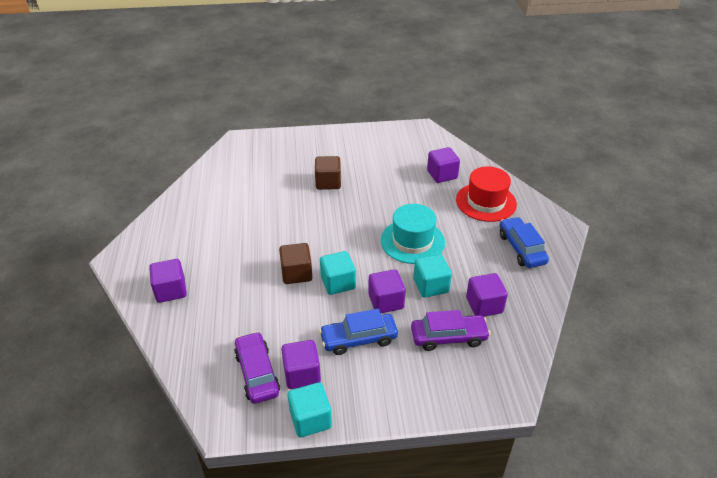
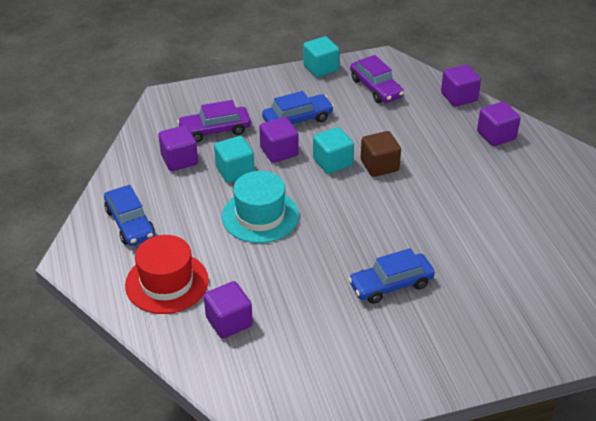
camera: 170 degrees right, 0 degrees up
(302, 374) = (338, 91): purple cube -> purple cube (459, 97)
(328, 182) = (391, 285): brown cube -> blue car

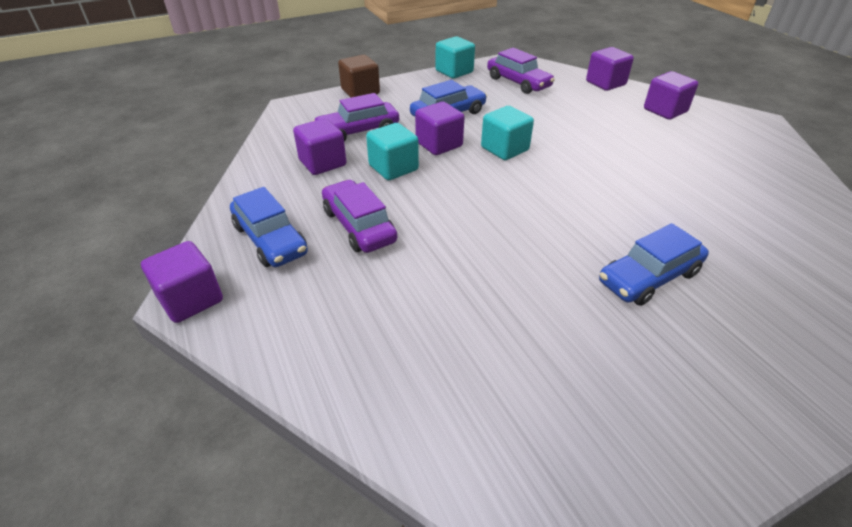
camera: 10 degrees left, 0 degrees up
(167, 283) = (337, 313): red hat -> none
(195, 220) = (359, 226): none -> purple car
(229, 322) = (446, 361): purple cube -> purple cube (191, 299)
(260, 216) = (441, 212): turquoise hat -> none
(379, 166) = (559, 147): brown cube -> brown cube (360, 92)

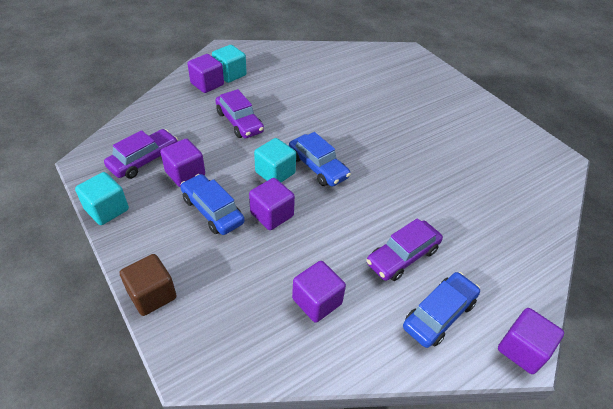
camera: 100 degrees left, 5 degrees up
(358, 131) = (251, 281): purple car -> purple car (239, 122)
(393, 168) = (316, 243): turquoise cube -> turquoise cube (230, 74)
(605, 83) = (153, 106): purple cube -> purple cube (185, 174)
(649, 277) = (404, 121): blue car -> blue car (318, 167)

